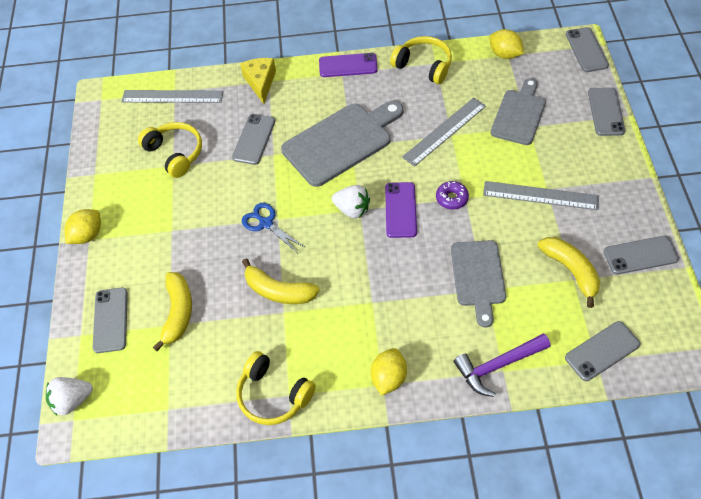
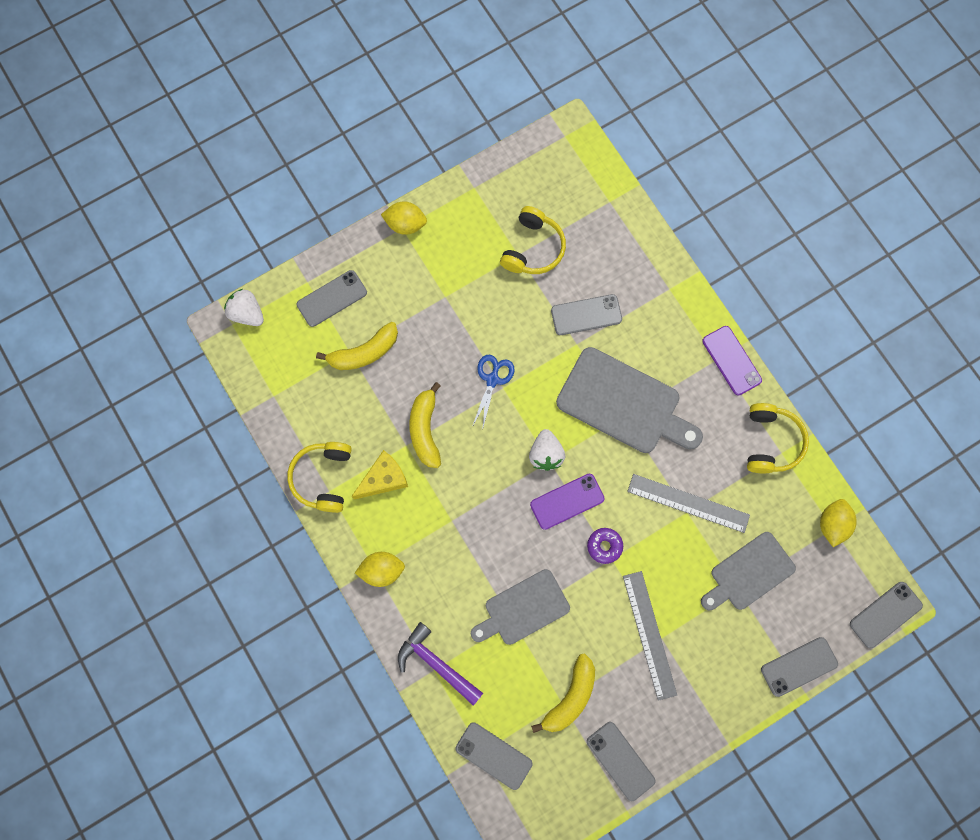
camera: 60 degrees right, 20 degrees up
(172, 96) = (602, 203): grey ruler -> none
(260, 83) = (663, 282): yellow cheese -> yellow cheese (384, 479)
(519, 115) = (749, 573): grey cutting board -> grey cutting board turned 150 degrees clockwise

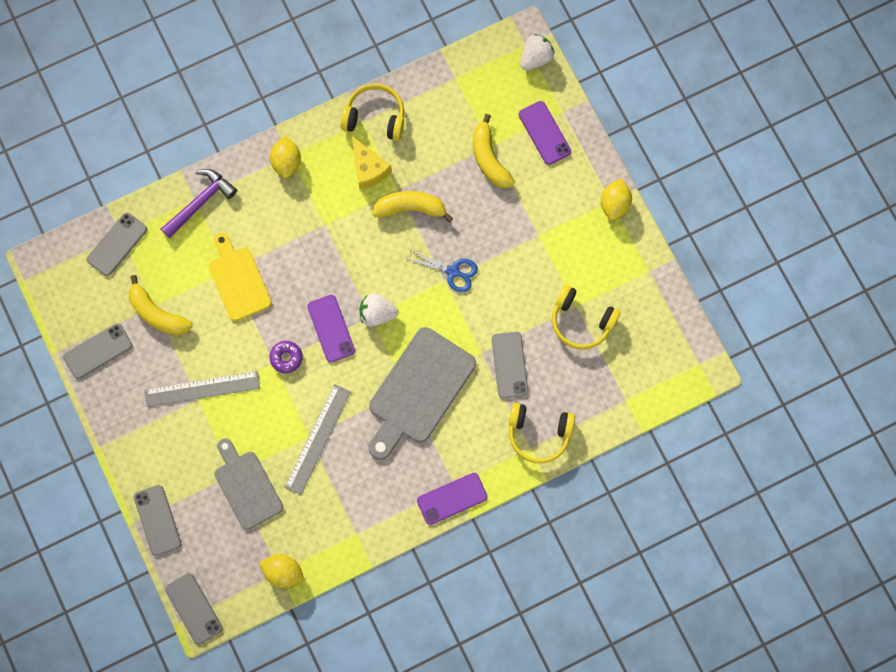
camera: 95 degrees right, 0 degrees up
(332, 298) = (544, 133): grey phone -> purple phone
(523, 609) = (238, 280): grey cutting board -> yellow cutting board
(771, 442) = (368, 525): yellow headphones -> yellow headphones (539, 433)

